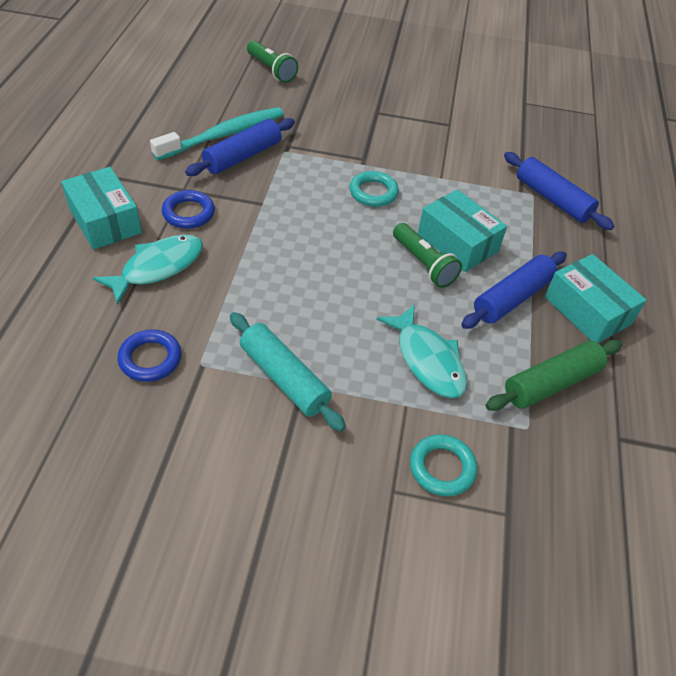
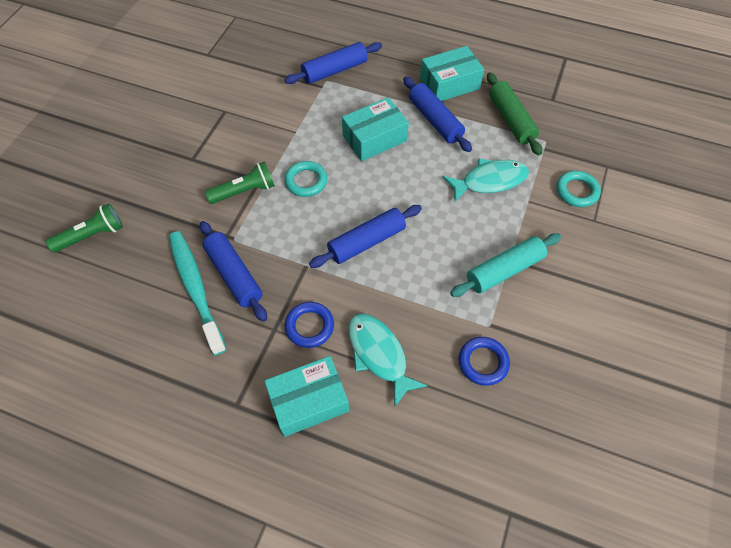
camera: 75 degrees left, 10 degrees up
(302, 247) = (366, 242): none -> blue rolling pin
(424, 264) = (396, 164): green flashlight -> green flashlight (245, 191)

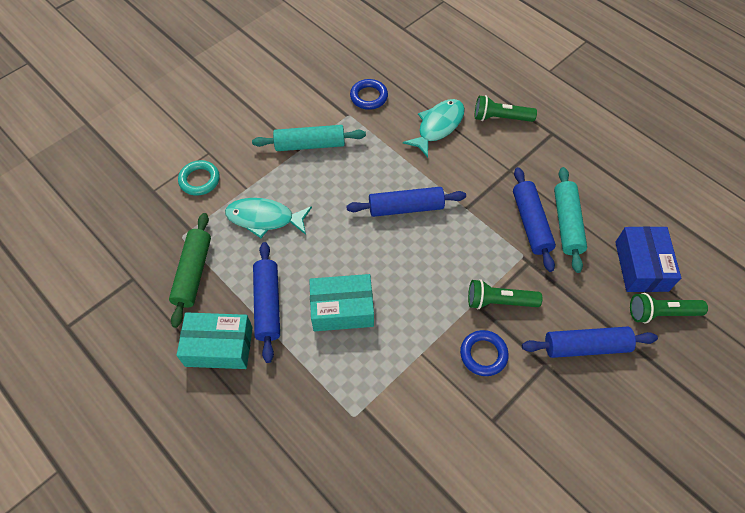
camera: 155 degrees left, 0 degrees up
(112, 273) = (641, 266): none -> blue box
(196, 289) = (567, 223): turquoise toothbrush -> turquoise rolling pin
(306, 181) = (434, 288): turquoise ring -> none
(308, 401) = (500, 118): turquoise box -> green flashlight
(309, 326) = (481, 162): blue ring -> blue ring (483, 354)
(334, 70) = (336, 428): blue rolling pin -> blue rolling pin (586, 346)
(379, 354) = (438, 126): turquoise fish -> turquoise fish turned 135 degrees counterclockwise

